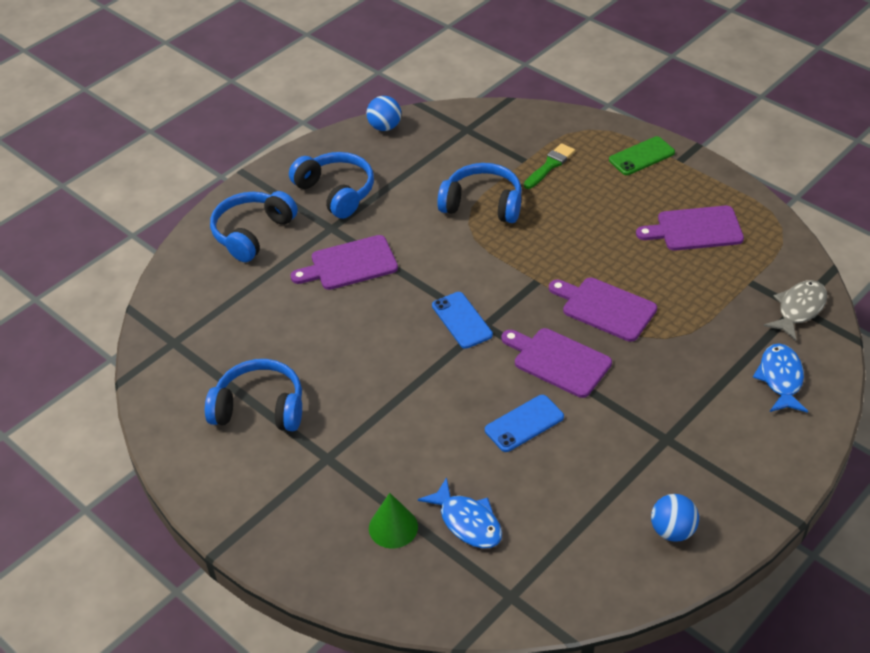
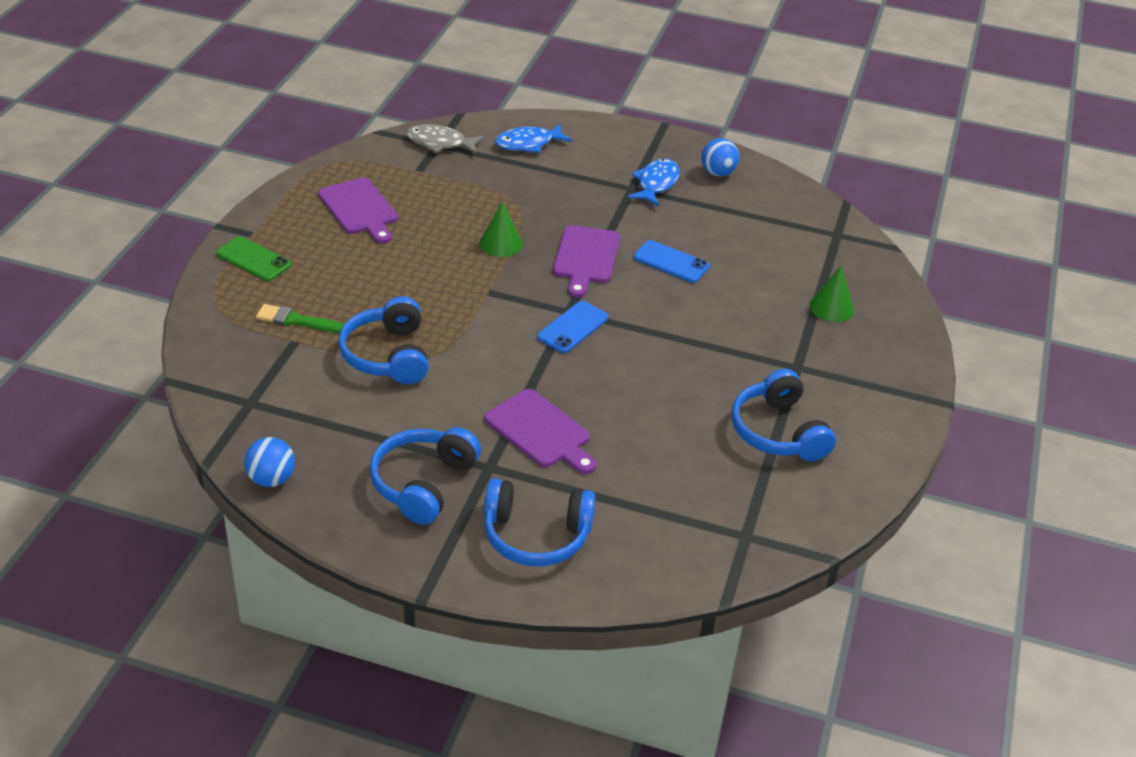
camera: 120 degrees left, 5 degrees down
(467, 522) = (792, 270): blue fish -> blue fish (656, 184)
(605, 308) = (501, 243): purple cutting board -> green cone

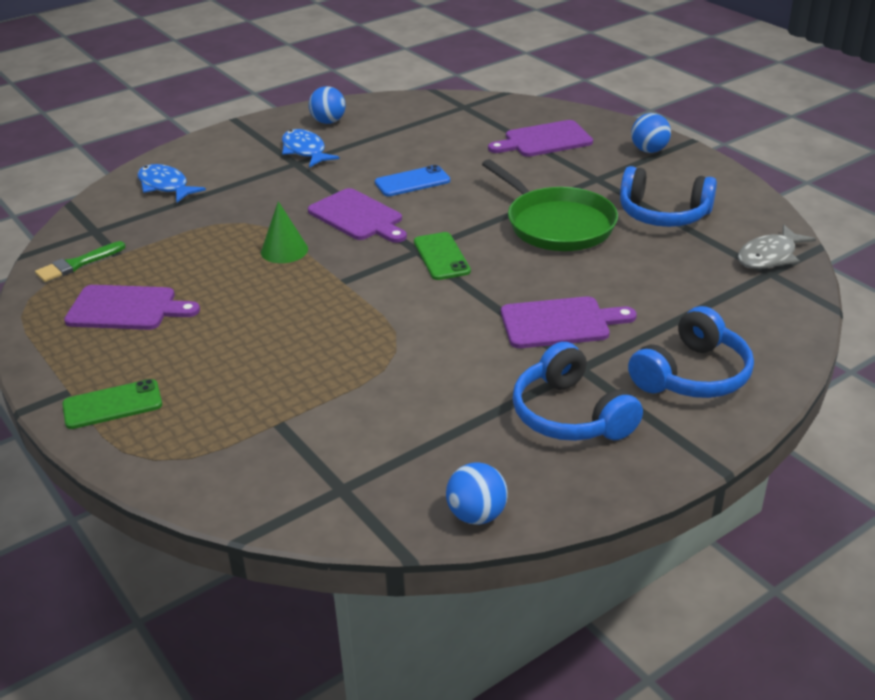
camera: 50 degrees left, 5 degrees down
(296, 320) = (247, 410): green brush -> green brush (77, 264)
(387, 355) = (367, 370): blue headphones -> none
(440, 143) = (95, 229): grey fish -> grey fish (770, 256)
(528, 144) = (165, 186): blue fish -> blue fish turned 120 degrees clockwise
(573, 327) = (441, 256): blue phone -> green phone
(690, 372) = (557, 224): none -> green pan
(831, 307) = (544, 140): green cone -> purple cutting board
(890, 381) = (649, 150): none -> blue ball

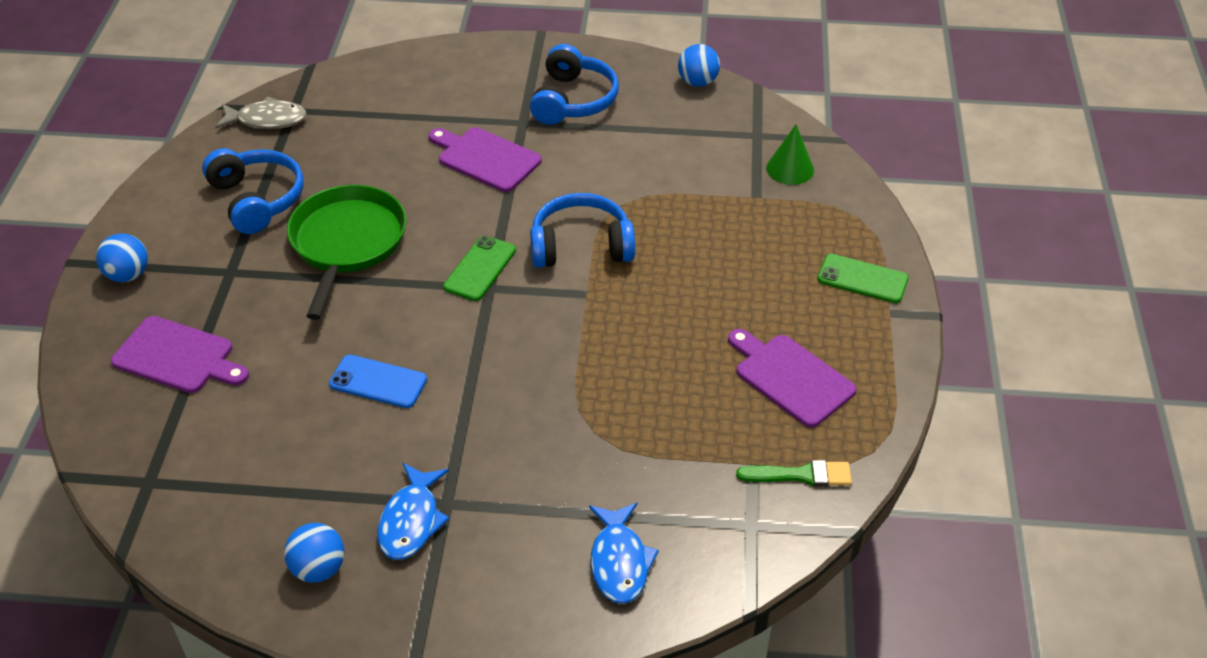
camera: 140 degrees left, 10 degrees up
(284, 250) = (595, 363): green cone -> green cone (790, 169)
(358, 217) = (486, 365): purple cutting board -> none
(692, 375) = (467, 81): blue headphones -> blue headphones (581, 246)

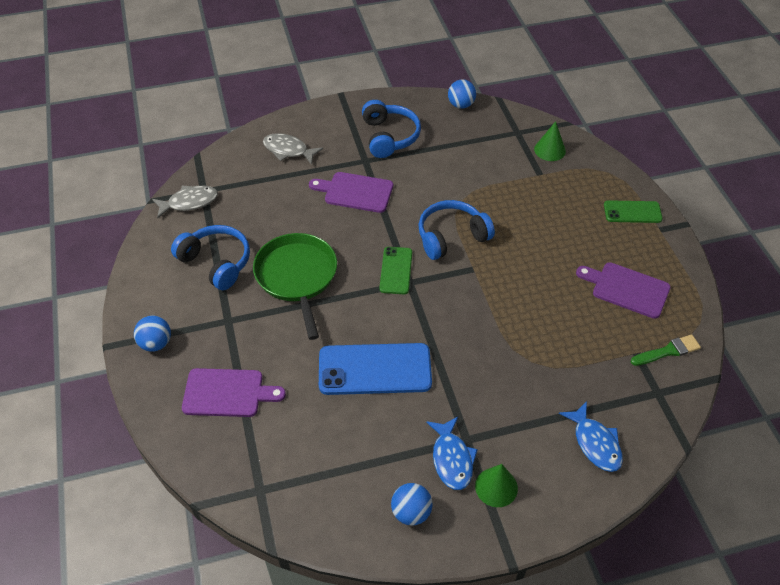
camera: 20 degrees left, 5 degrees up
(378, 382) = (375, 369): blue phone -> blue phone, size x1.75
(429, 87) = (288, 150): none -> grey fish
(449, 574) = (496, 487): none -> green cone

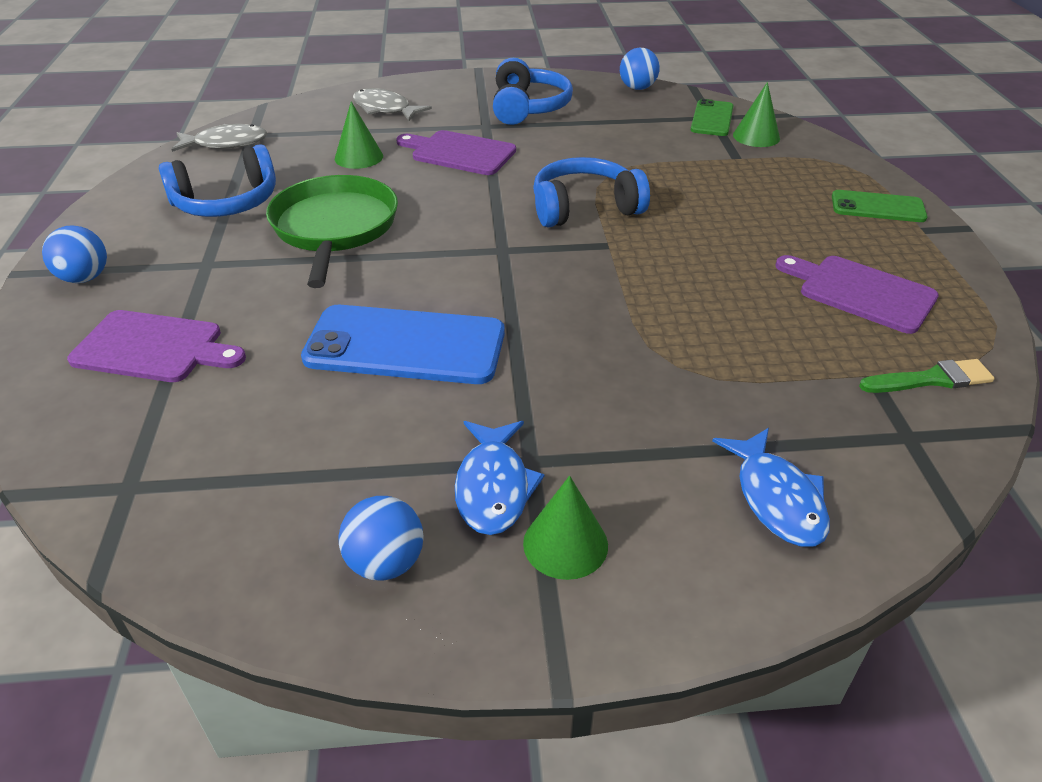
camera: 10 degrees right, 10 degrees down
(216, 262) = (227, 203): blue headphones -> blue headphones turned 105 degrees clockwise
(288, 205) = (359, 157): none -> green cone
(396, 270) = (486, 235): green phone -> green phone (712, 118)

